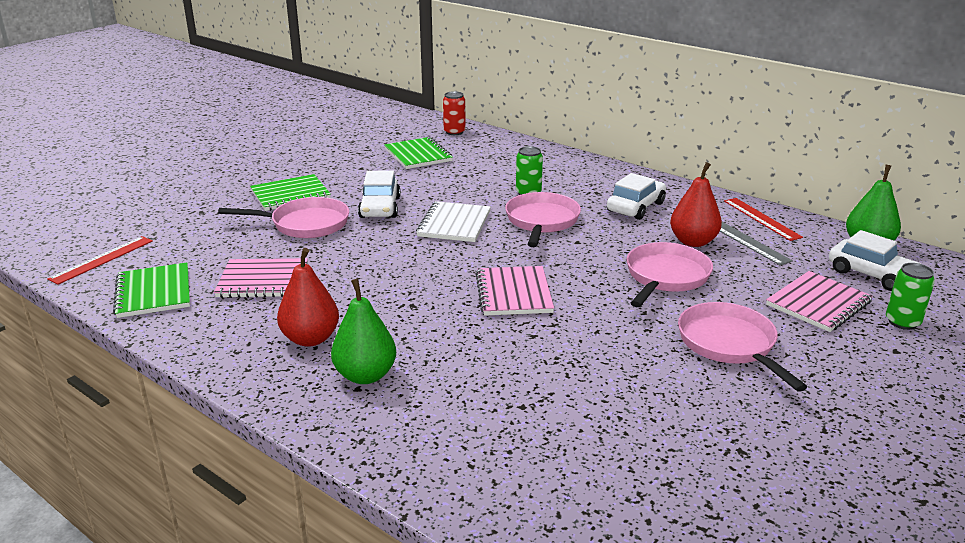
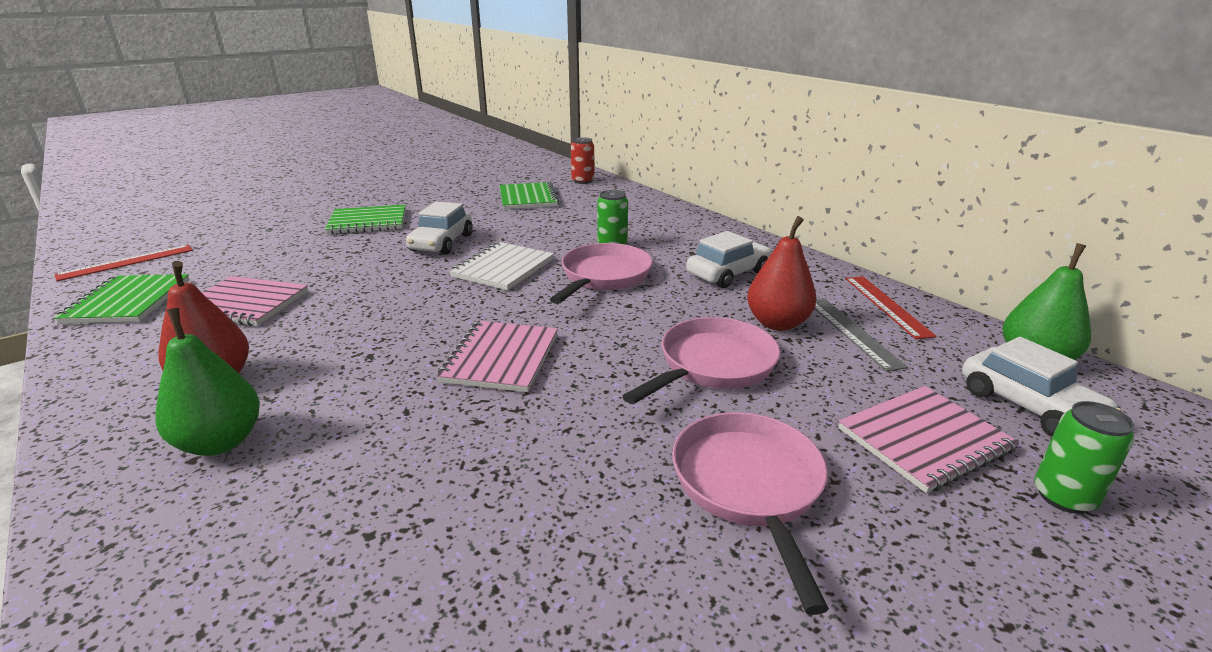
camera: 15 degrees right, 0 degrees up
(305, 224) = (351, 251): pink pan -> none

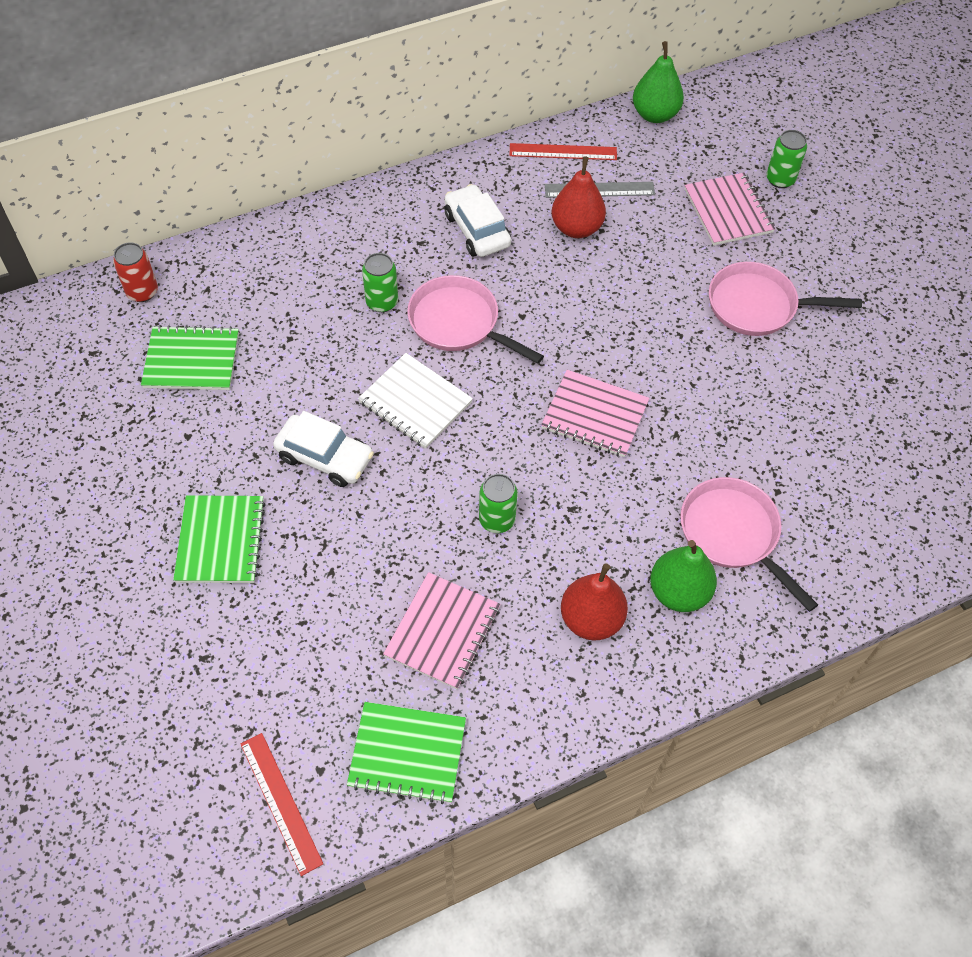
camera: 80 degrees left, 30 degrees up
(364, 316) = (497, 519): none -> green can
(712, 365) = (629, 286): pink pan -> pink pan (733, 534)
(1028, 406) = (703, 147): white car -> none

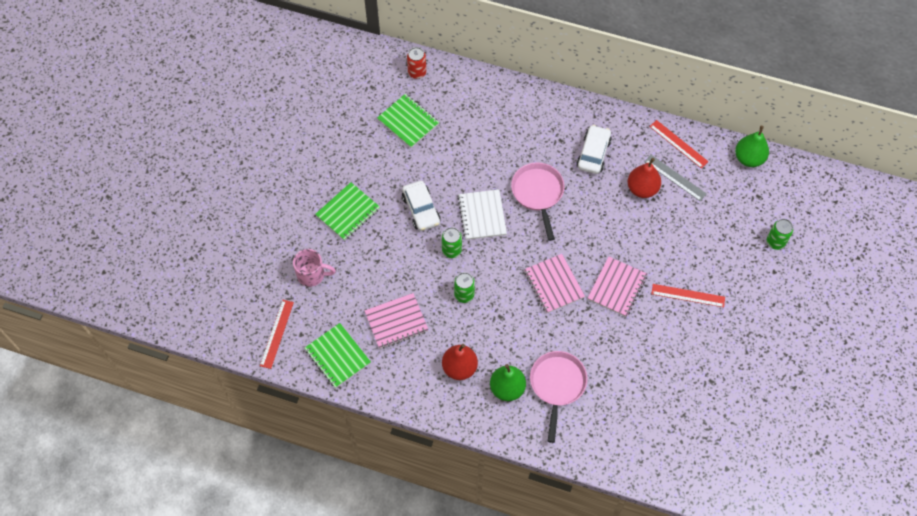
camera: 45 degrees right, 5 degrees up
(251, 669) = (312, 274): none -> pink mug
(382, 302) = (514, 156): green can -> green can (451, 250)
(728, 211) = (728, 238): pink notebook -> pink notebook (617, 287)
(757, 306) = (688, 295): pink pan -> red ruler

